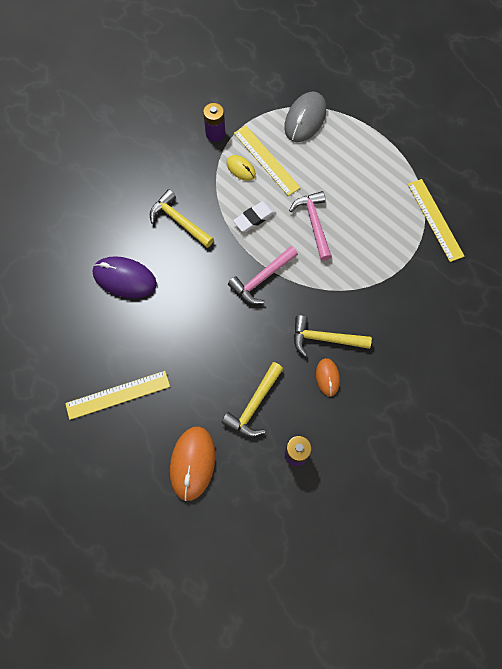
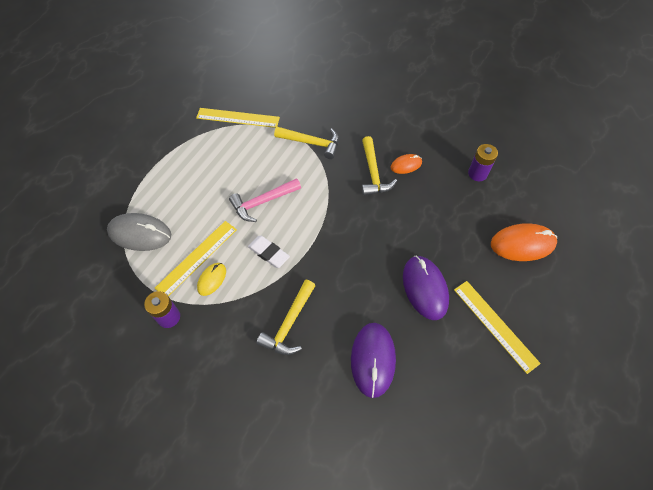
camera: 105 degrees left, 10 degrees down
(175, 344) = (425, 288): none -> purple mouse
(254, 405) = (452, 210): yellow hammer -> yellow hammer (311, 143)
(262, 279) = (332, 231): pink hammer -> none
(435, 219) = (238, 117): yellow ruler -> yellow ruler turned 45 degrees clockwise

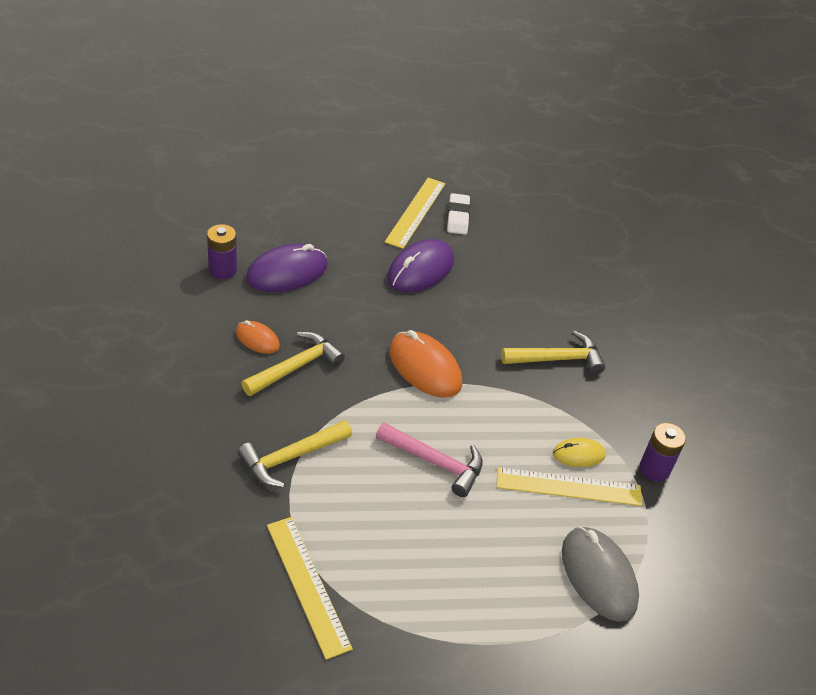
camera: 130 degrees left, 15 degrees down
(268, 253) = (498, 418): white eraser -> white eraser (458, 217)
(311, 143) = (291, 457): yellow hammer -> yellow hammer turned 105 degrees counterclockwise
(373, 359) = (529, 282): purple mouse -> purple mouse (287, 272)
(522, 244) = (301, 213): orange mouse -> orange mouse (424, 367)

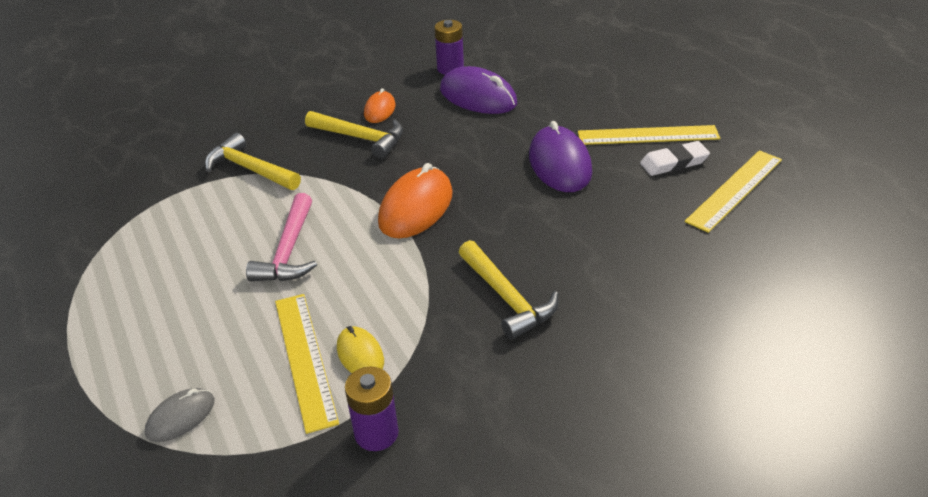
camera: 75 degrees right, 5 degrees down
(307, 585) = (111, 221): yellow ruler -> yellow ruler (734, 190)
(420, 270) = (559, 164): purple mouse -> purple mouse turned 60 degrees clockwise
(598, 576) = (181, 417): grey mouse -> grey mouse, size x0.56

